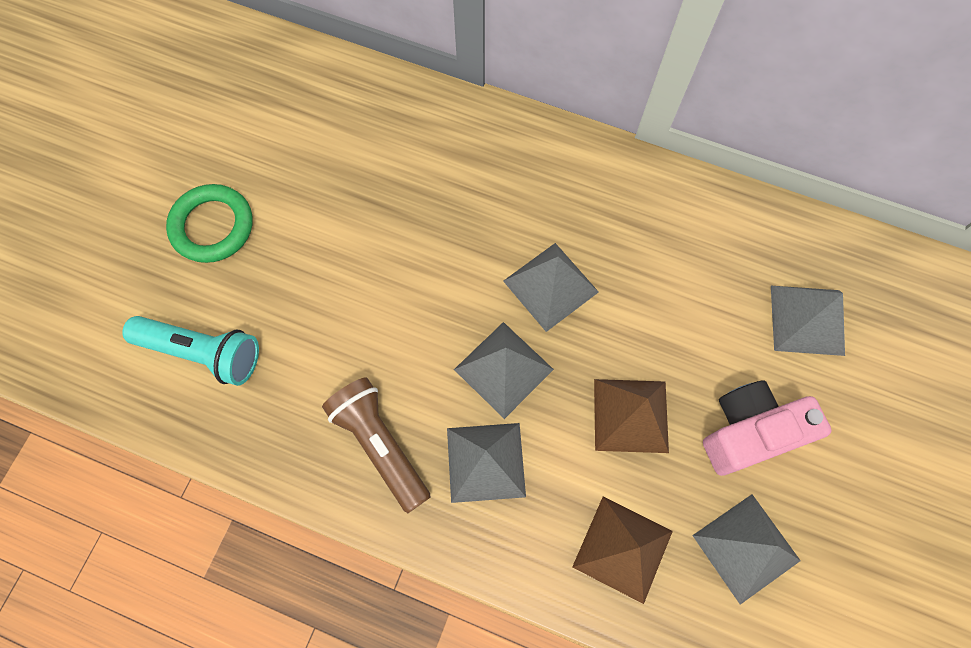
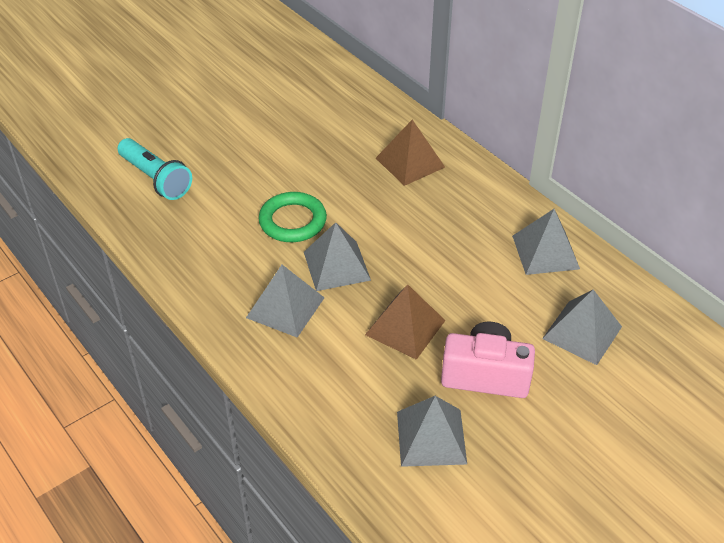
camera: 30 degrees right, 25 degrees down
(212, 226) = (211, 123): green ring -> green ring (292, 221)
(380, 444) = (225, 268): brown flashlight -> none
(550, 286) = (404, 237): grey pyramid -> grey pyramid (545, 252)
(622, 549) = (341, 395): brown pyramid -> brown pyramid (410, 162)

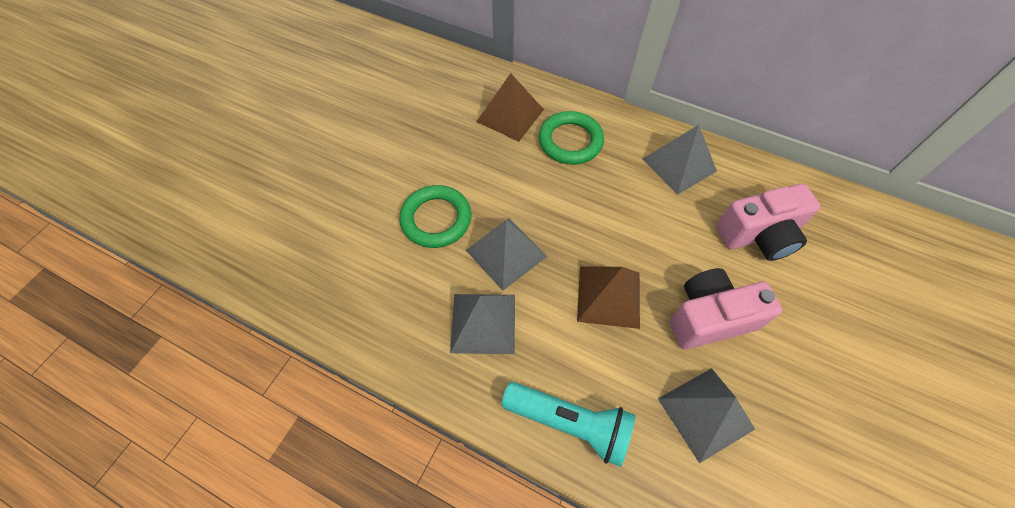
camera: 25 degrees left, 15 degrees up
(156, 179) = (268, 223): turquoise flashlight -> turquoise flashlight (570, 423)
(452, 200) = (570, 141): none -> green ring
(582, 332) = (759, 235): grey pyramid -> pink camera

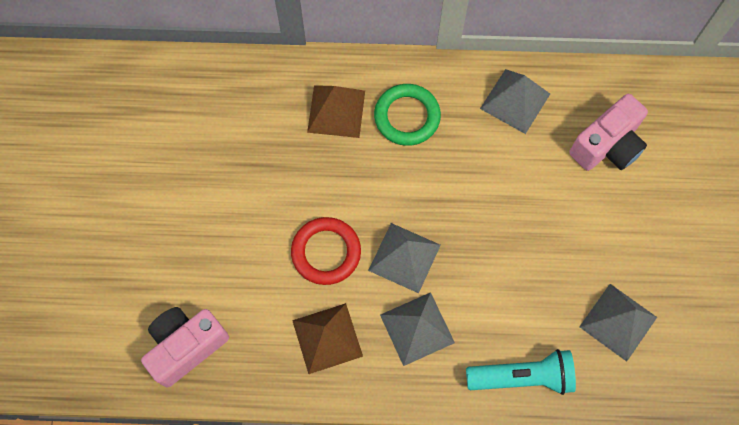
camera: 25 degrees left, 10 degrees up
(436, 219) = (326, 252): green ring -> red ring
(609, 296) = (507, 258): brown pyramid -> brown pyramid (327, 338)
(709, 318) = (593, 241): pink camera -> pink camera (186, 346)

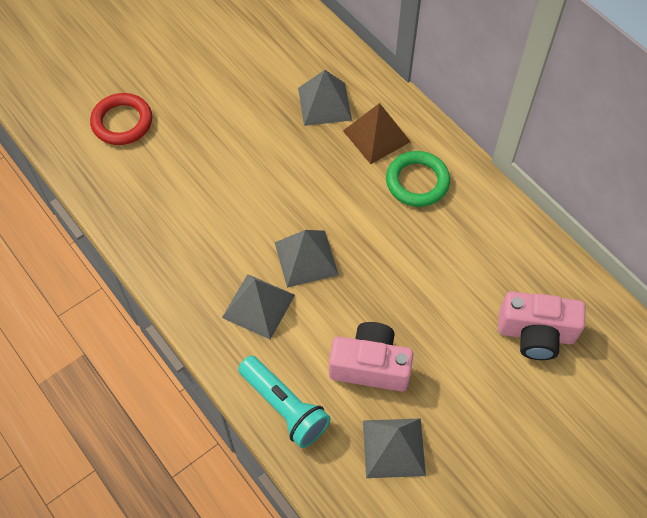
camera: 50 degrees right, 10 degrees down
(186, 346) = (120, 174): pink camera -> pink camera (370, 366)
(326, 252) = (263, 206): red ring -> red ring (122, 122)
(327, 338) = (200, 253): brown pyramid -> none
(515, 101) = (504, 242): grey pyramid -> grey pyramid (324, 103)

